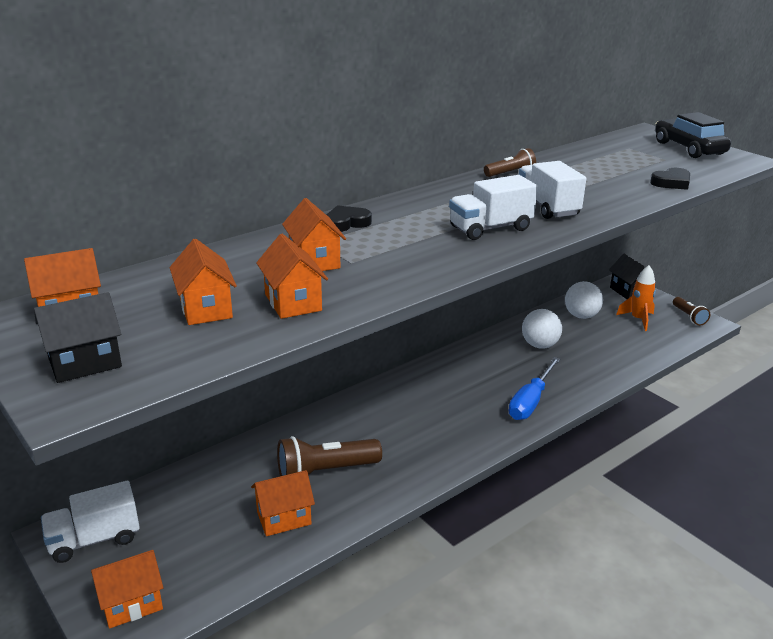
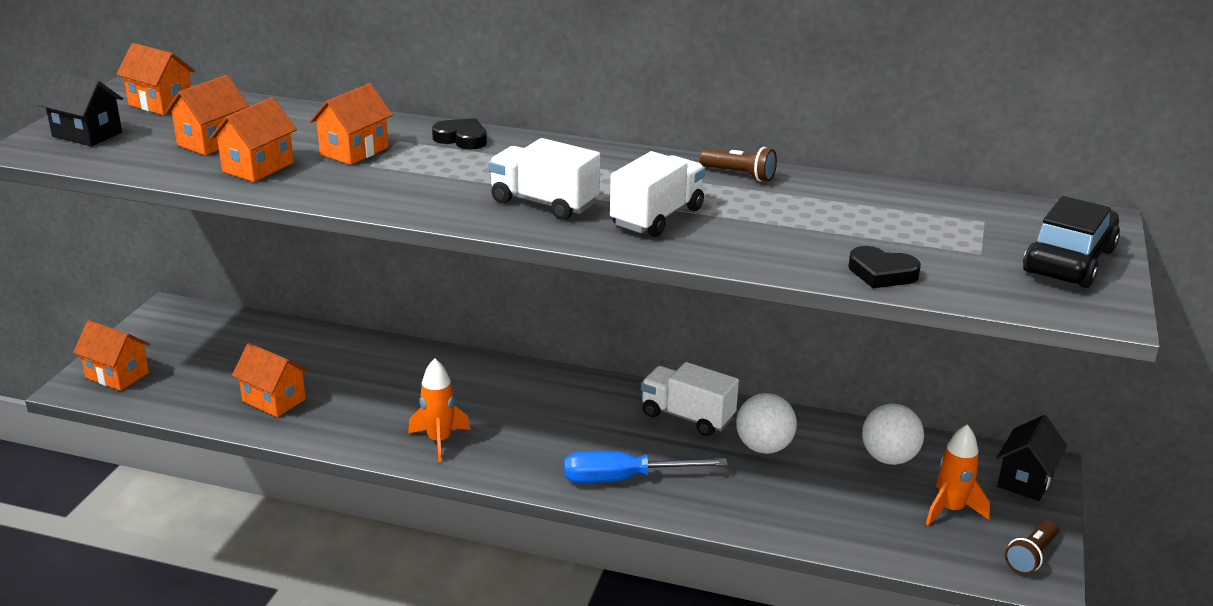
camera: 55 degrees right, 0 degrees up
(94, 539) = (176, 327): white truck -> white truck (687, 417)
(325, 472) = (360, 395): brown flashlight -> none
(422, 456) = (439, 441): none -> orange rocket

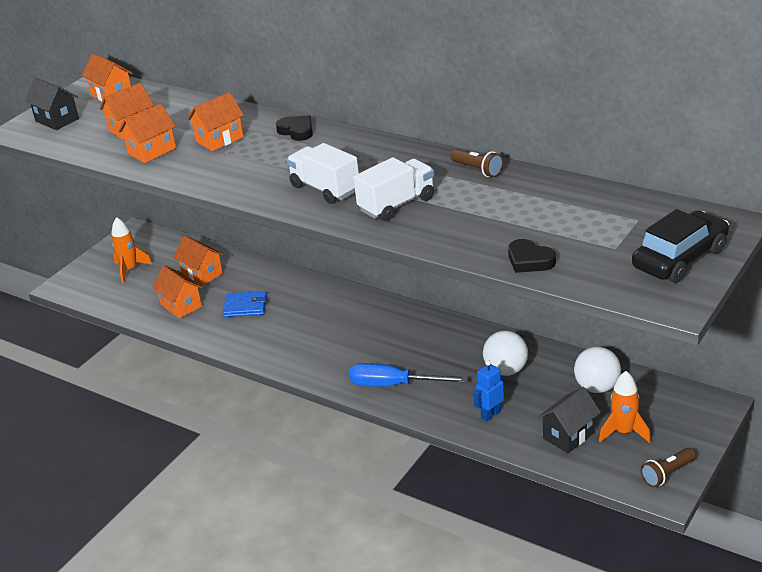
camera: 20 degrees right, 5 degrees up
(117, 375) = (88, 279): orange house -> orange house (202, 274)
(370, 394) = (245, 306): none -> blue wallet
(439, 441) = (279, 345): orange rocket -> orange rocket (130, 270)
(687, 417) = (460, 341): white truck -> none
(771, 505) = (490, 414): none -> blue robot
(1025, 480) = (696, 414): black house -> black house (569, 435)

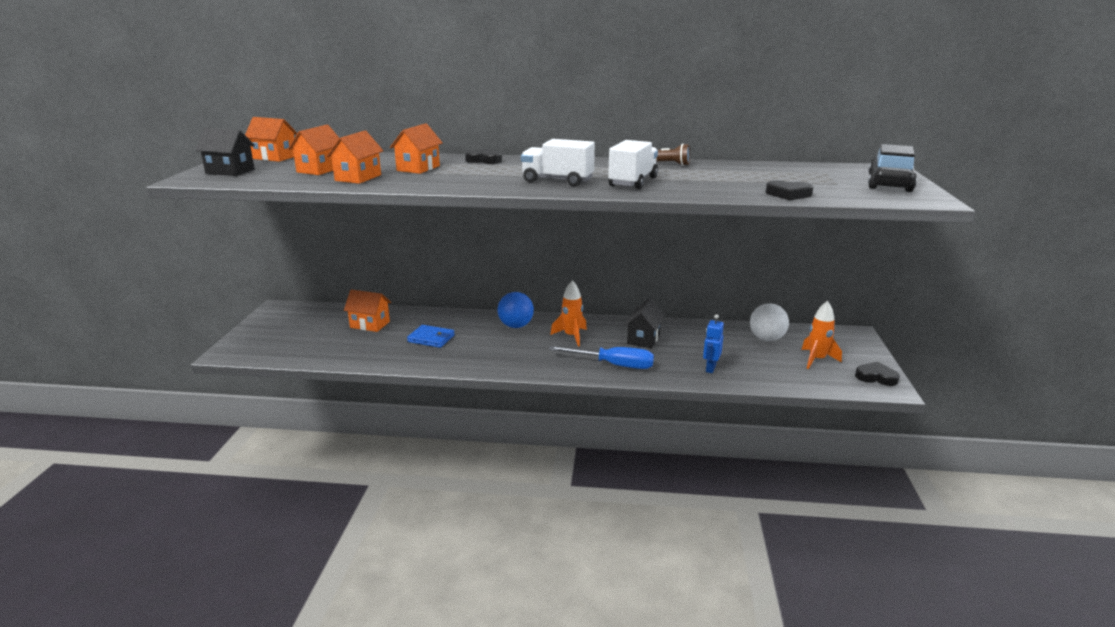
camera: 30 degrees left, 10 degrees down
(130, 270) = (293, 332): orange rocket -> orange rocket (571, 336)
(181, 305) = (367, 347): orange house -> none
(245, 306) = (431, 338): blue wallet -> blue wallet turned 45 degrees clockwise
(339, 306) = (516, 326): none -> blue ball
(394, 385) = (613, 365): blue screwdriver -> blue screwdriver turned 150 degrees counterclockwise
(506, 370) = (690, 341): white ball -> none
(569, 435) = (782, 369): black house -> black house (643, 339)
(667, 474) = (876, 377): brown flashlight -> black heart

